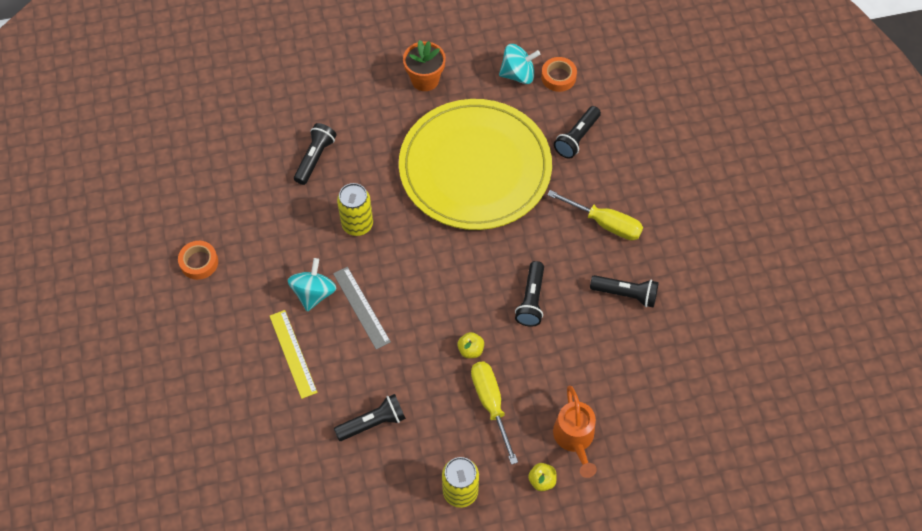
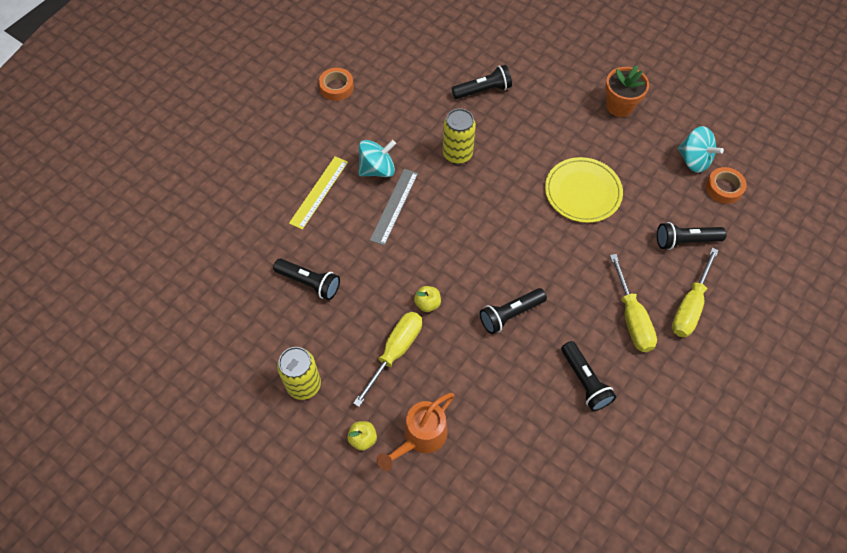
camera: 50 degrees right, 0 degrees up
(475, 167) = (583, 192): yellow plate -> yellow plate, size x0.51
(629, 180) = (689, 307): none -> yellow screwdriver

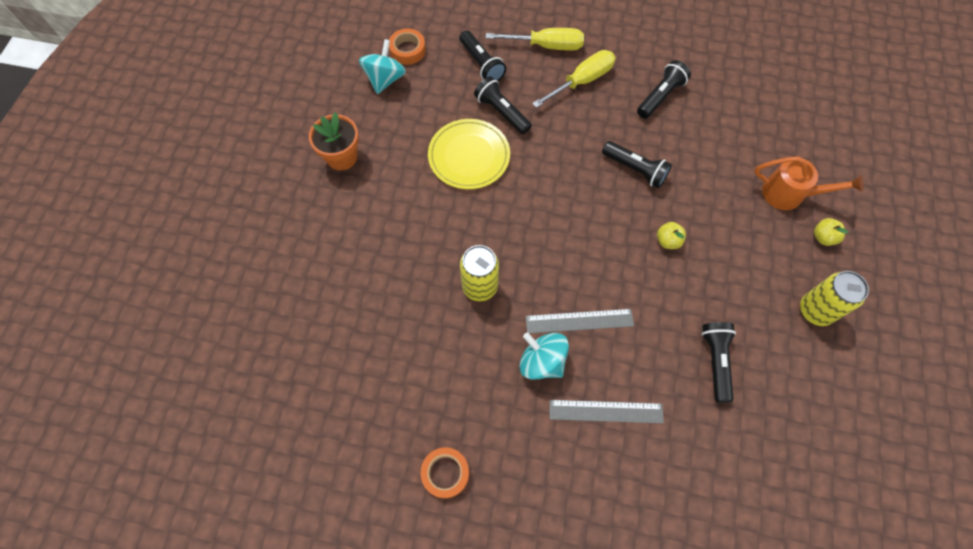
camera: 115 degrees left, 5 degrees up
(319, 192) = (606, 411): yellow ruler -> grey ruler
(396, 351) = (730, 247): yellow screwdriver -> none
(483, 90) = (376, 296): black flashlight -> black flashlight (501, 112)

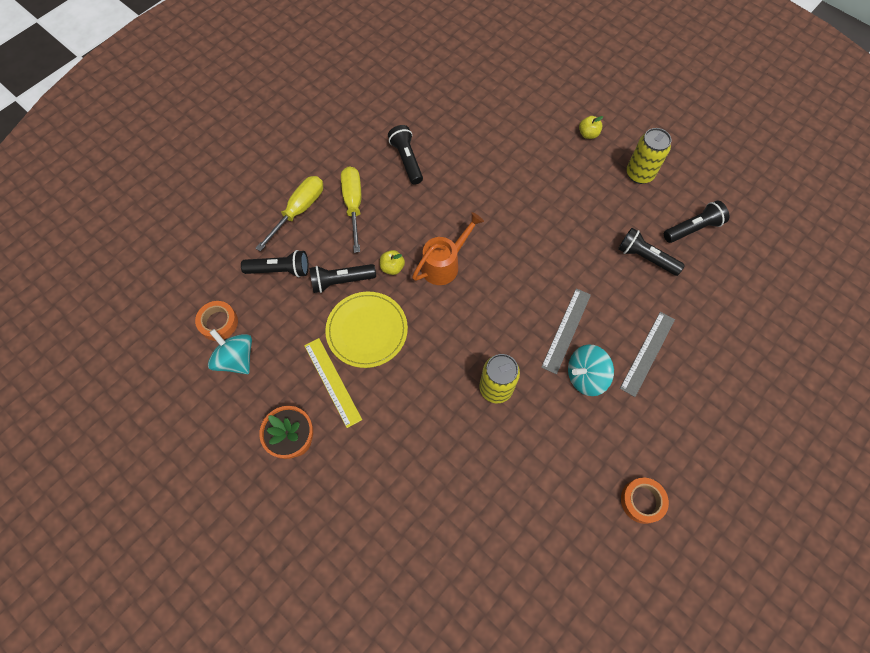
camera: 60 degrees left, 0 degrees up
(407, 156) = (332, 381): none -> yellow ruler
(635, 170) = (461, 215): black flashlight -> black flashlight (693, 228)
(668, 241) = (534, 230): yellow apple -> yellow apple (392, 267)
(790, 194) = (543, 132): orange watering can -> orange watering can (444, 264)

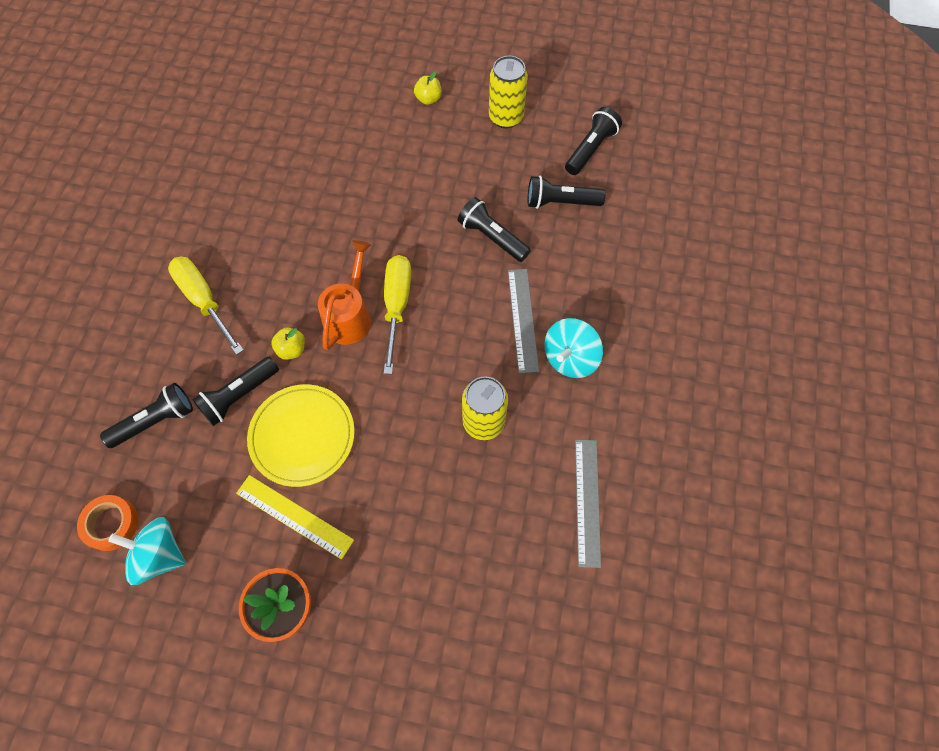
camera: 30 degrees left, 0 degrees up
(299, 210) = (140, 338): yellow screwdriver -> yellow screwdriver (397, 305)
(406, 160) = (239, 219): black flashlight -> black flashlight (492, 237)
(642, 501) = (697, 456): orange tape -> none
(648, 353) = (618, 300): grey ruler -> grey ruler (587, 501)

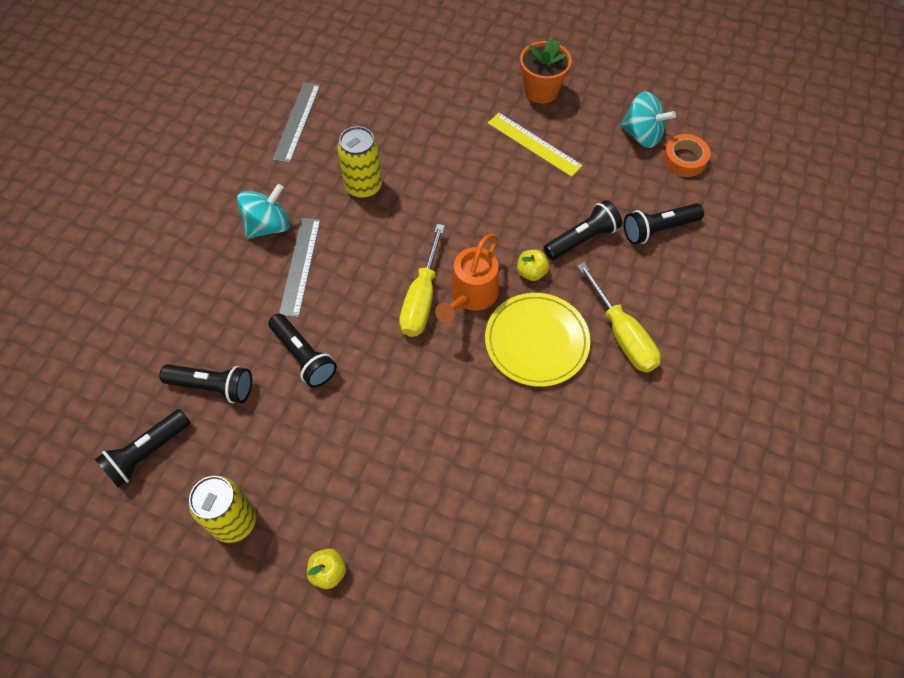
camera: 170 degrees left, 5 degrees down
(302, 436) = (525, 199): yellow plate -> yellow plate (536, 341)

